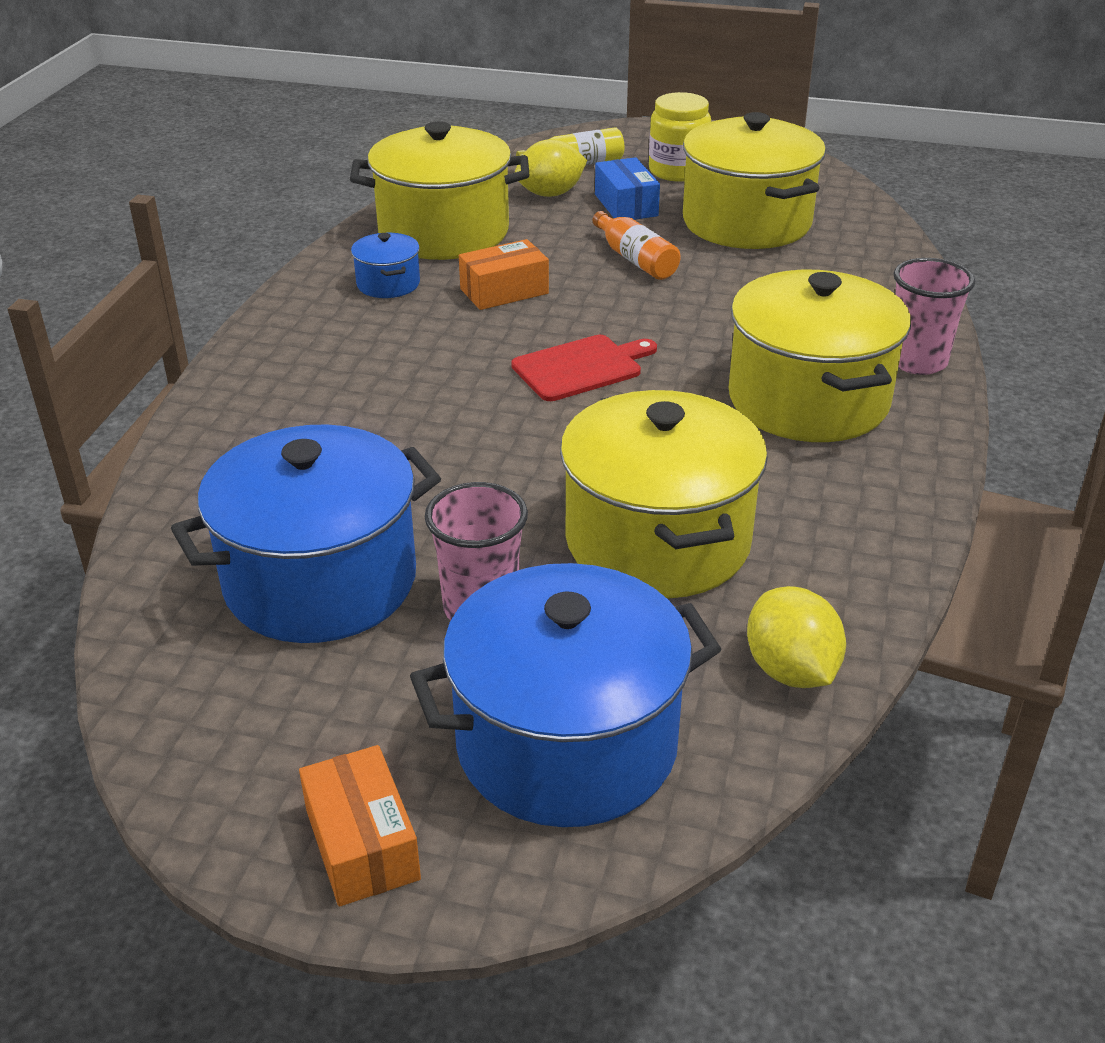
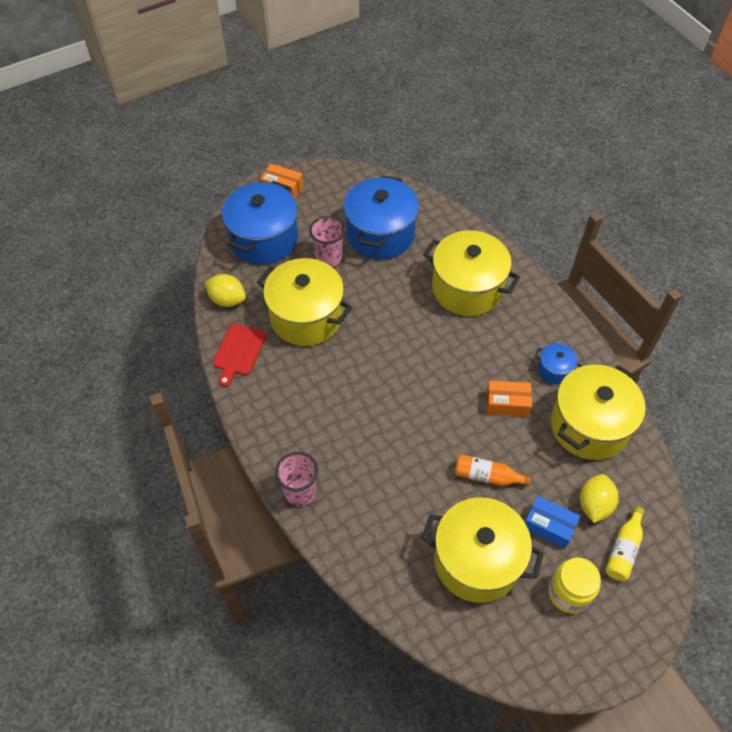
camera: 135 degrees right, 20 degrees up
(504, 291) = (507, 403): orange box -> orange box turned 75 degrees clockwise
(581, 367) = (420, 379): red cutting board -> red cutting board (238, 352)
(808, 400) = (321, 428): yellow pot -> yellow pot (467, 288)

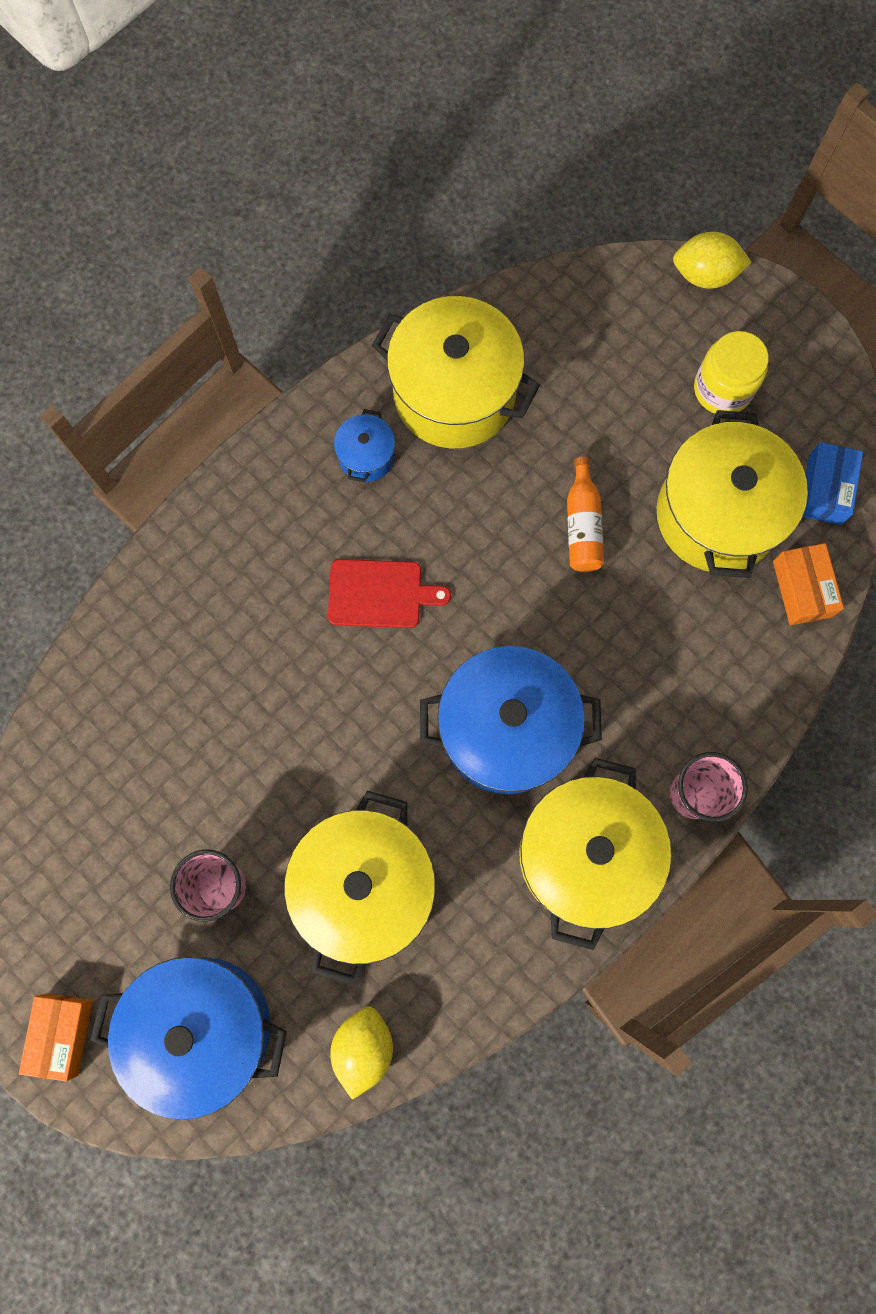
camera: 105 degrees left, 20 degrees up
(238, 352) = (469, 984): red cutting board -> red cutting board (380, 593)
(380, 234) = (142, 804): blue pot -> blue pot (506, 730)
(467, 288) = (234, 622): yellow pot -> yellow pot (585, 855)
(507, 403) = (448, 517): orange box -> orange box (802, 589)
(548, 526) = (634, 428): blue box -> blue box (824, 489)
(594, 505) = (583, 372): yellow lemon -> yellow lemon (705, 274)
(623, 549) = (638, 327): yellow bottle -> none

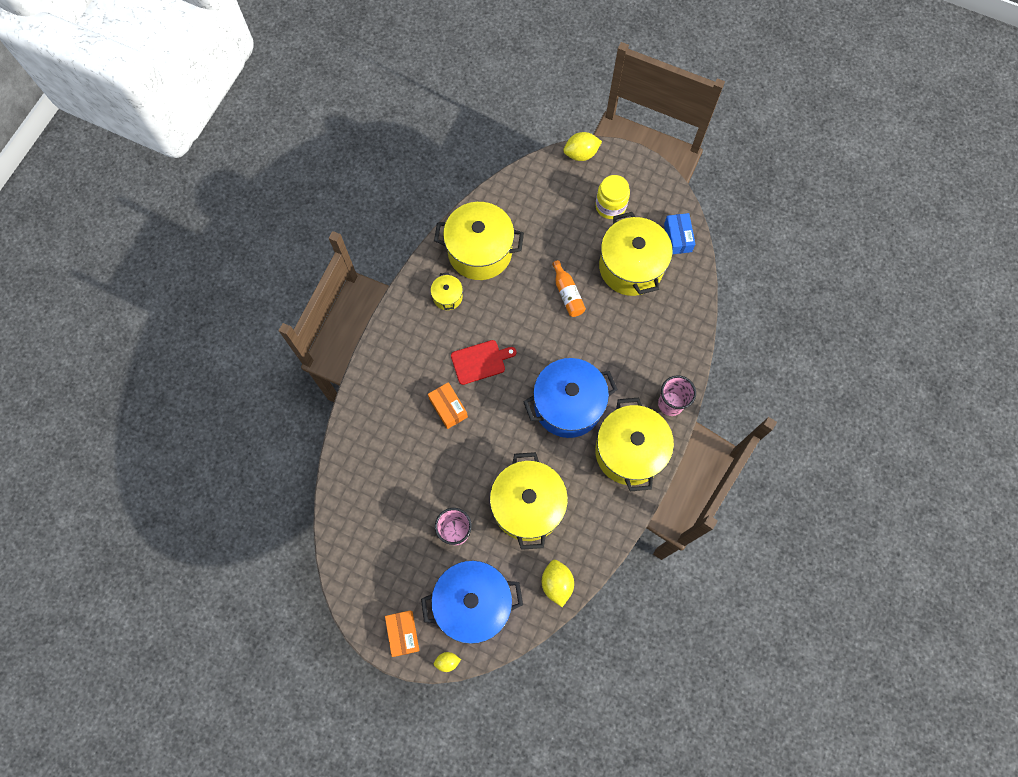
camera: 20 degrees left, 5 degrees down
(119, 1114) = (447, 661): none -> yellow lemon
(366, 456) = (447, 297): blue pot -> yellow pot
(802, 589) = (685, 288): orange box -> orange box (448, 408)

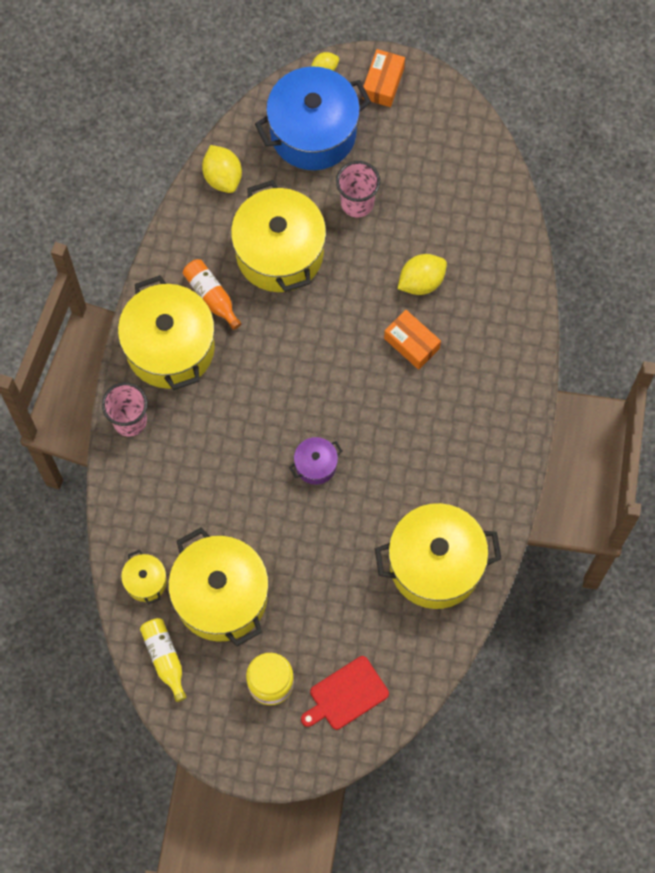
camera: 165 degrees right, 0 degrees up
(403, 633) = (383, 83): orange box -> orange box turned 45 degrees clockwise
(447, 297) = (459, 488): yellow pot -> yellow pot (145, 581)
(480, 361) = (389, 413): red cutting board -> red cutting board (346, 695)
(543, 338) = (316, 465): none -> purple pot
(567, 294) = (299, 535): orange bottle -> orange bottle (211, 296)
(568, 405) = (261, 385): blue pot -> none
(581, 154) = (333, 757): yellow lemon -> yellow lemon (421, 281)
(677, 238) = (164, 658): blue box -> yellow bottle

